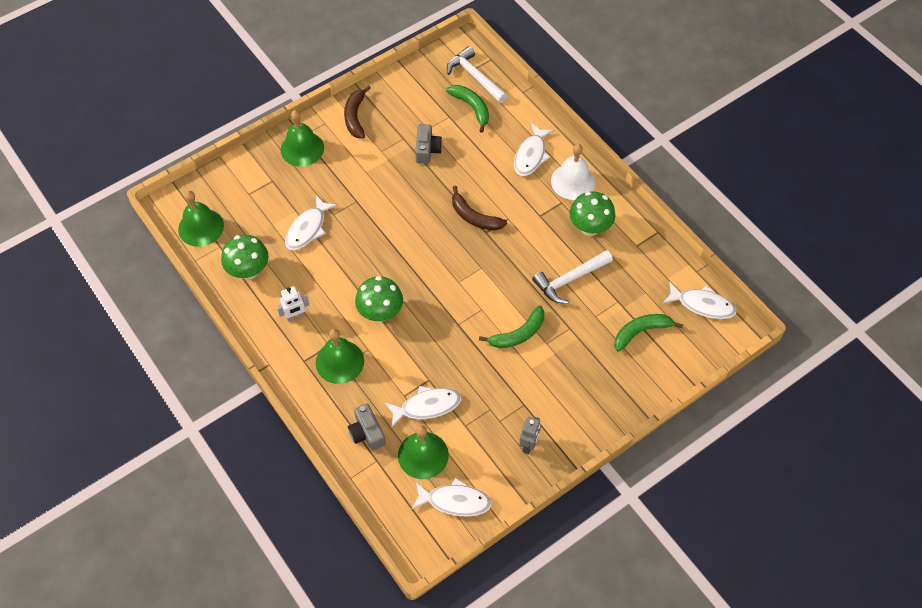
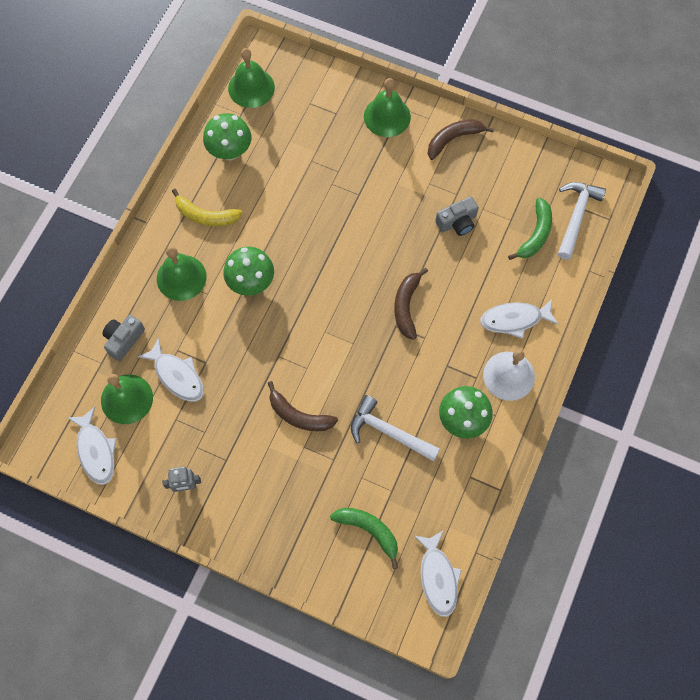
camera: 60 degrees right, 10 degrees up
(295, 316) = (206, 216): white robot -> yellow banana
(308, 228) = (303, 172): white fish -> none
(518, 334) = (299, 415): green banana -> brown banana

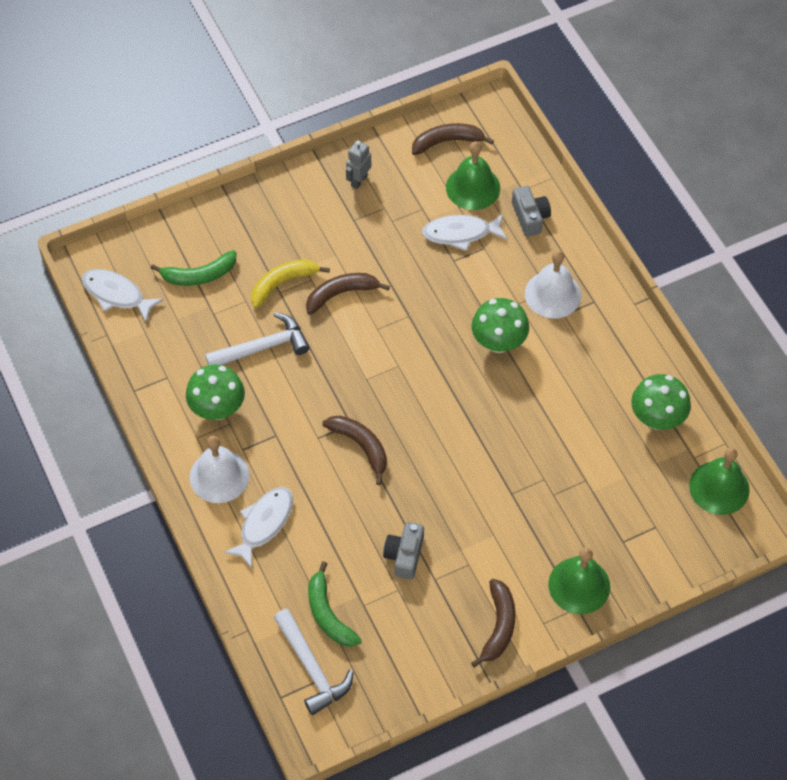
camera: 130 degrees right, 10 degrees down
(96, 451) = (447, 142): white fish -> brown banana
(181, 277) = (552, 294): green bell -> white bell
(206, 216) = (601, 353): yellow banana -> yellow banana (283, 283)

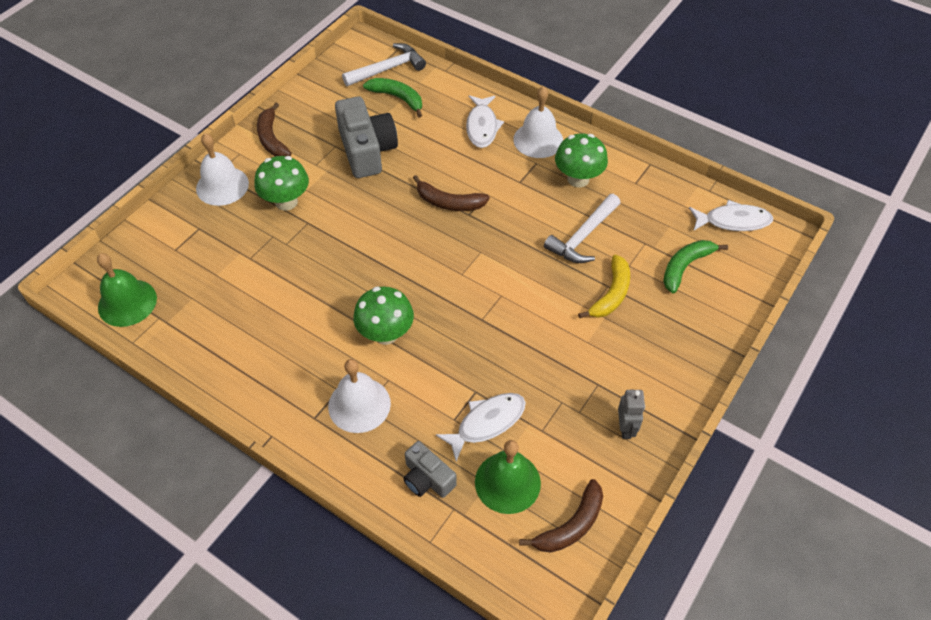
camera: 150 degrees right, 5 degrees down
(312, 668) = (388, 69): white hammer -> white hammer turned 120 degrees clockwise
(341, 294) = (555, 309): brown banana -> none
(404, 555) = (367, 150): grey camera -> grey camera, size x1.78
(579, 585) = (222, 186): green bell -> white bell
(657, 418) = (205, 334): green mushroom -> green mushroom (286, 202)

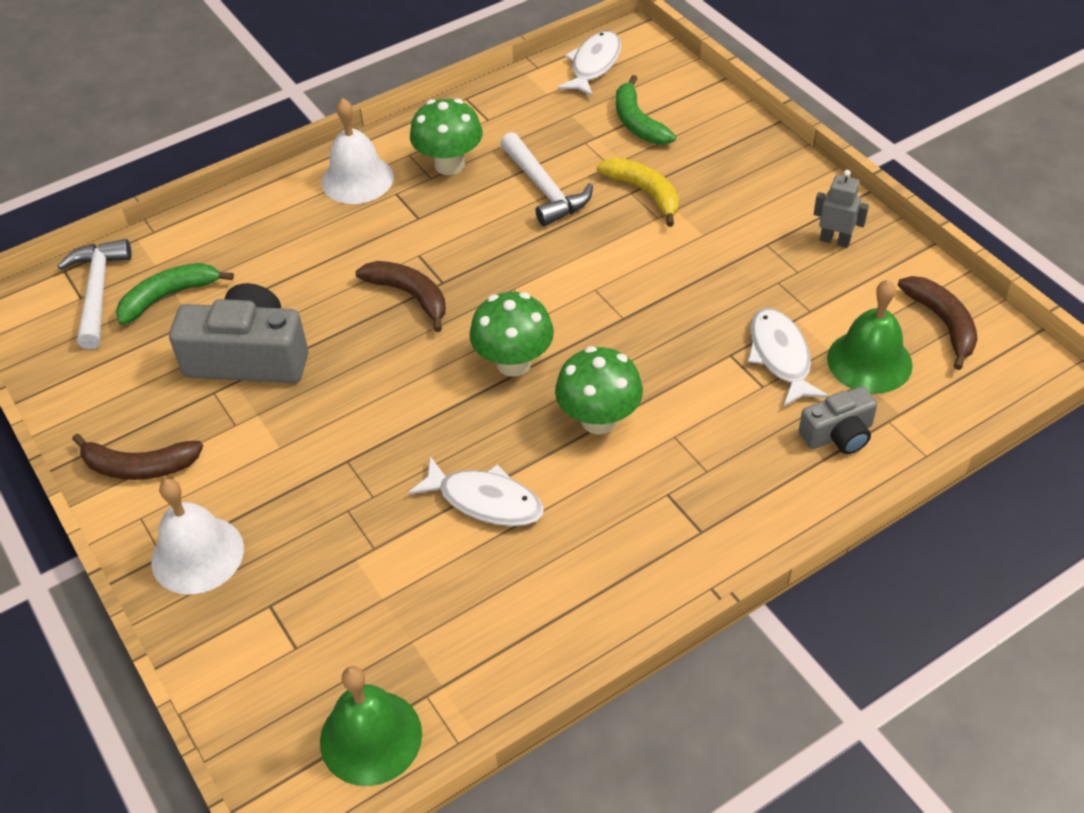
camera: 65 degrees left, 5 degrees down
(286, 202) = (288, 477): green mushroom -> green mushroom (513, 363)
(359, 405) = (701, 476): white bell -> none
(449, 202) = (410, 295): brown banana -> brown banana turned 90 degrees counterclockwise
(482, 126) = (293, 225): white fish -> white fish (485, 500)

